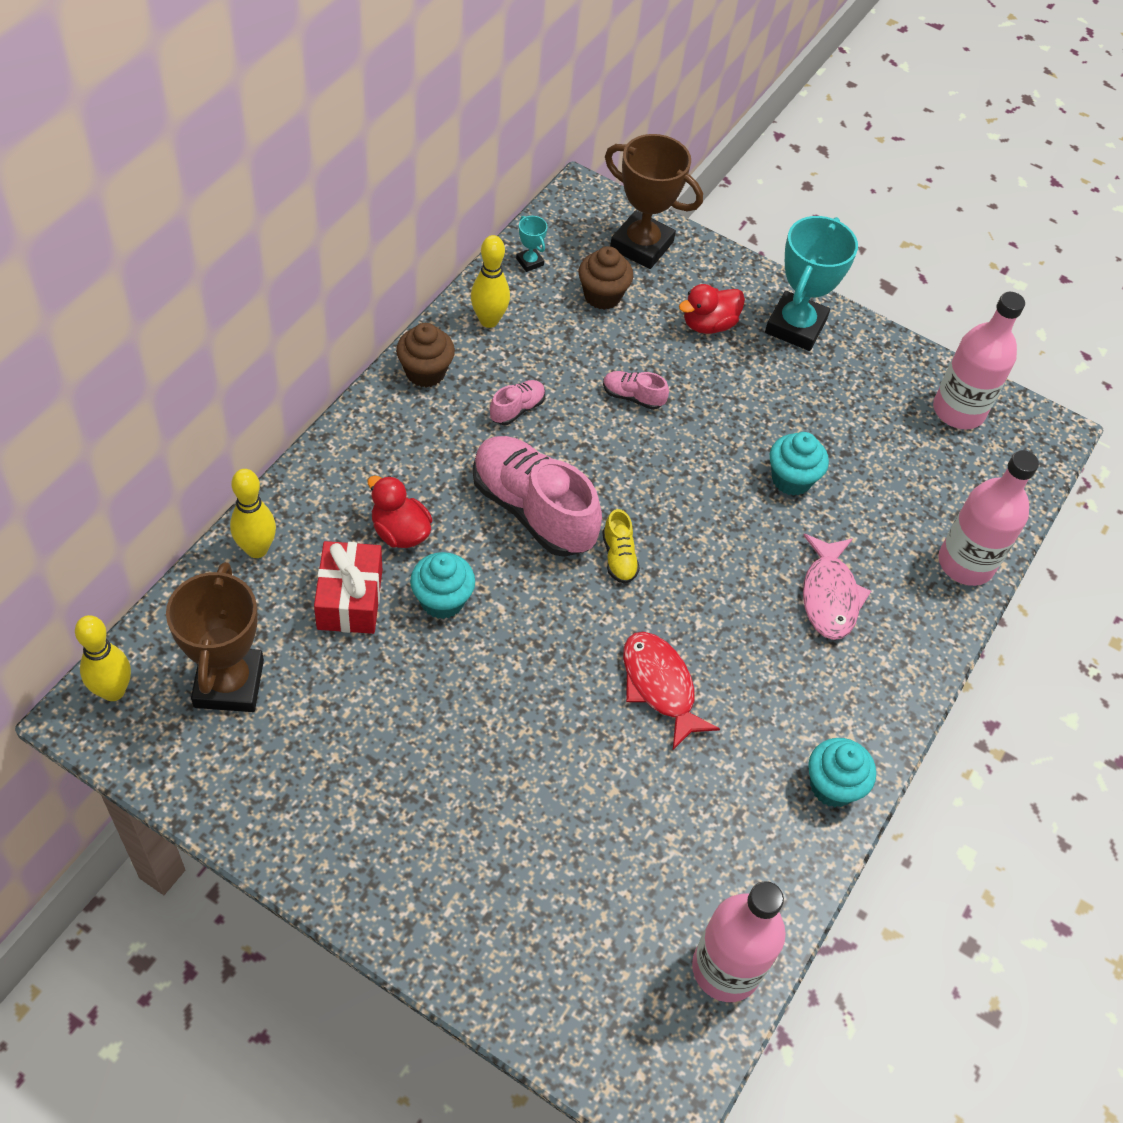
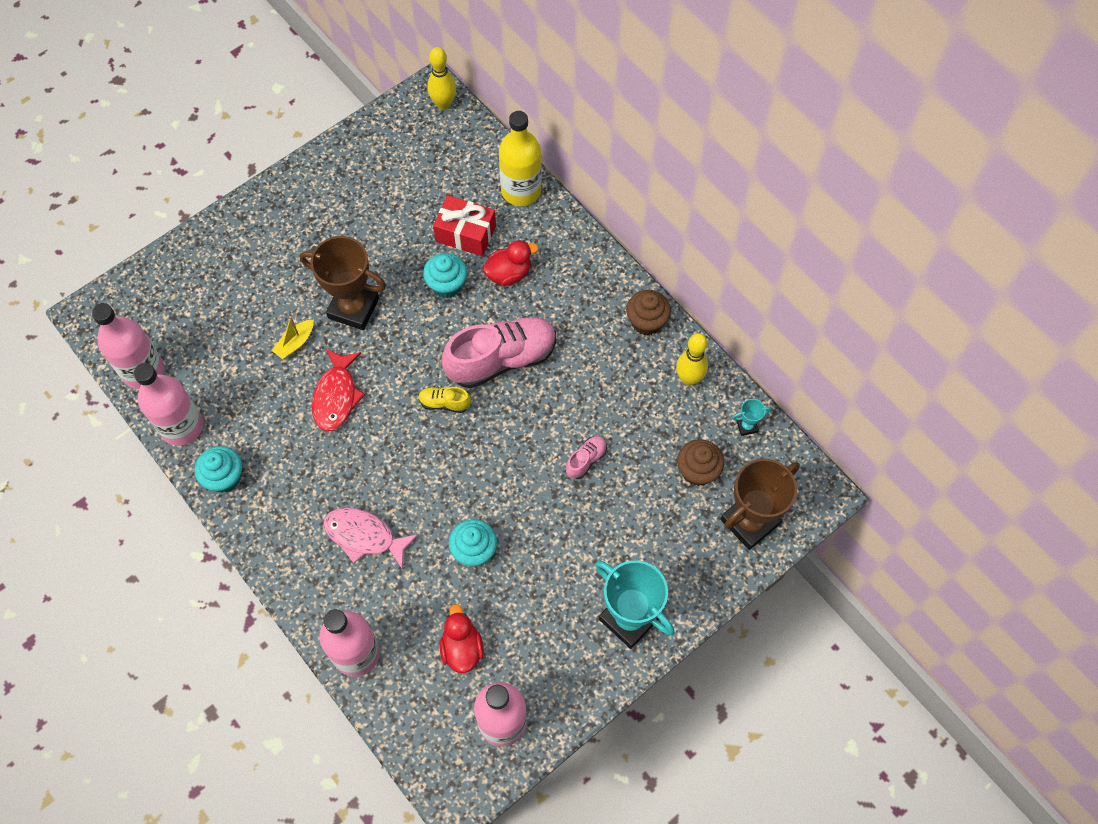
camera: 115 degrees right, 10 degrees up
(229, 683) = (428, 160): brown trophy -> brown trophy (353, 308)
(257, 549) = (521, 190): yellow bowling pin -> yellow bottle
(517, 409) = (595, 374): pink shoe -> none
(600, 766) = (295, 343): none -> yellow boat
(659, 686) = (336, 396): red fish -> red fish turned 105 degrees clockwise
(708, 324) = (647, 545): red duck -> red duck (462, 648)
(786, 873) = (182, 426): none -> pink bottle

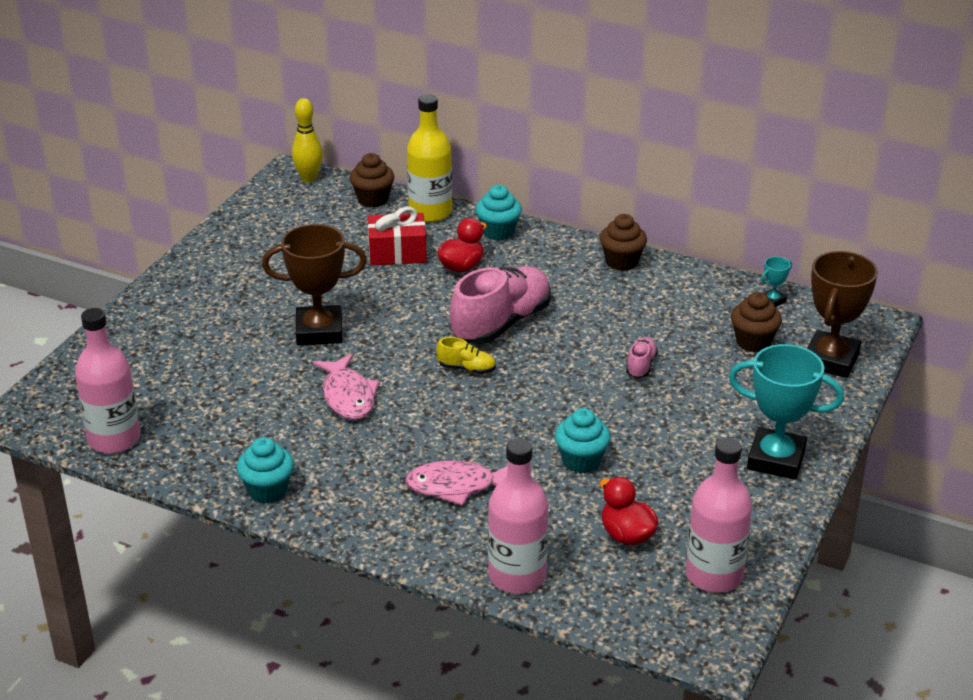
camera: 25 degrees left, 30 degrees down
(182, 426) = (189, 467): pink bottle -> none
(295, 343) = (274, 372): yellow boat -> none
(336, 396) = (348, 396): red fish -> pink fish
(444, 403) = (467, 369): yellow shoe -> yellow shoe turned 150 degrees counterclockwise
(447, 285) = (405, 290): turquoise cupcake -> turquoise cupcake (498, 232)
(482, 154) = (373, 199): none -> brown cupcake
(689, 378) = (692, 286): yellow bowling pin -> none

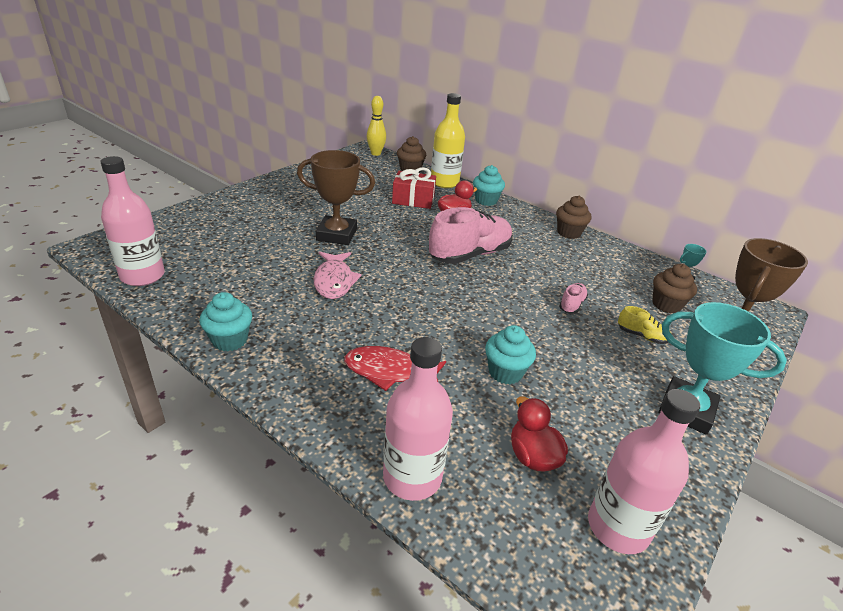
camera: 10 degrees right, 0 degrees up
(457, 486) = (389, 371): pink fish -> red fish
(467, 369) = (433, 280): yellow shoe -> yellow shoe (641, 336)

